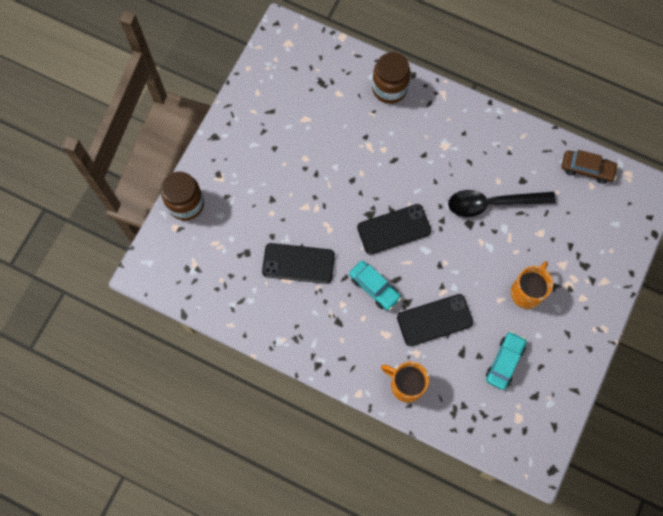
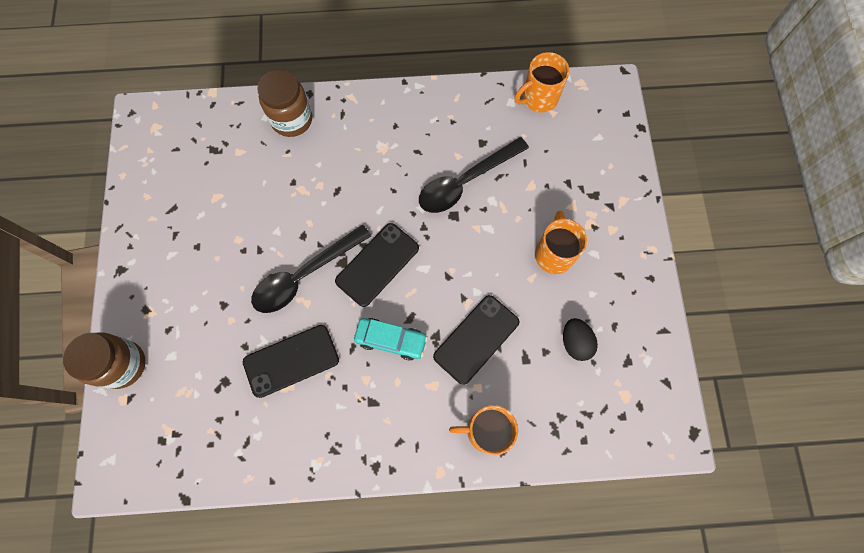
camera: 30 degrees left, 0 degrees up
(338, 209) = (305, 275): none -> black spoon
(504, 362) = (575, 342): turquoise car -> black egg
(587, 169) = (538, 98): brown car -> orange mug

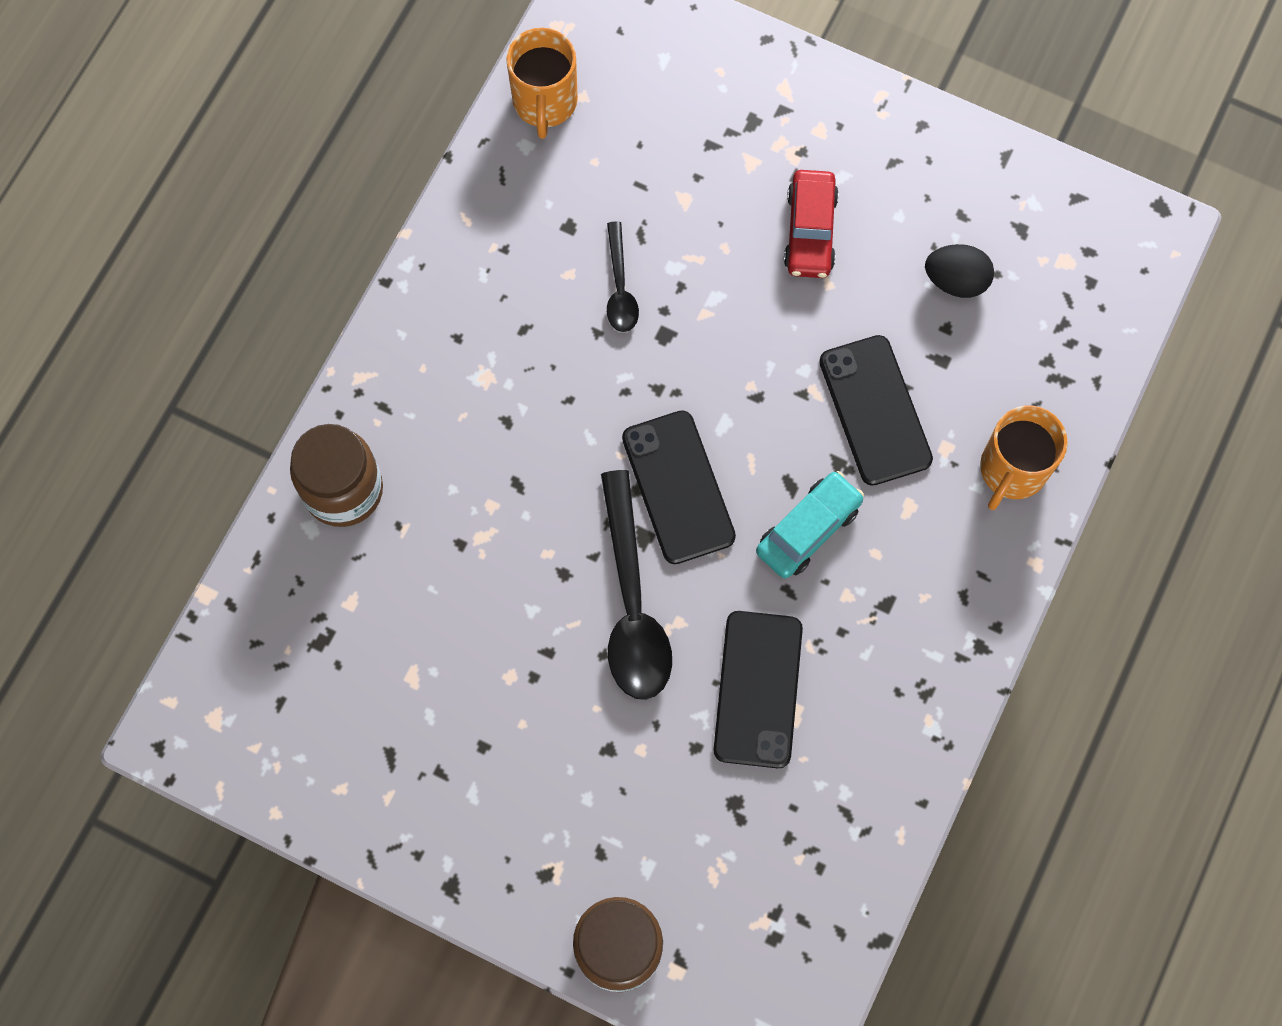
camera: 60 degrees left, 0 degrees up
(465, 182) = (620, 287): black spoon -> black spoon, size x0.53
(554, 254) = (810, 231): orange mug -> red car

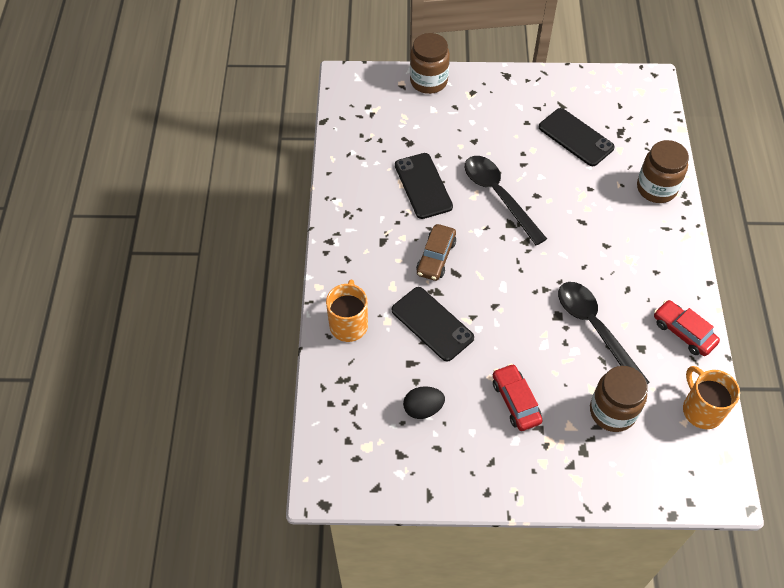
camera: 155 degrees right, 15 degrees down
(487, 222) = (683, 332): none -> red car
(620, 287) = (595, 329): black spoon -> black spoon, size x1.88
(675, 155) = (612, 411): none -> brown jar
(678, 487) = (508, 250): black phone -> black phone (576, 137)
(808, 529) = (436, 257): turquoise car -> brown car

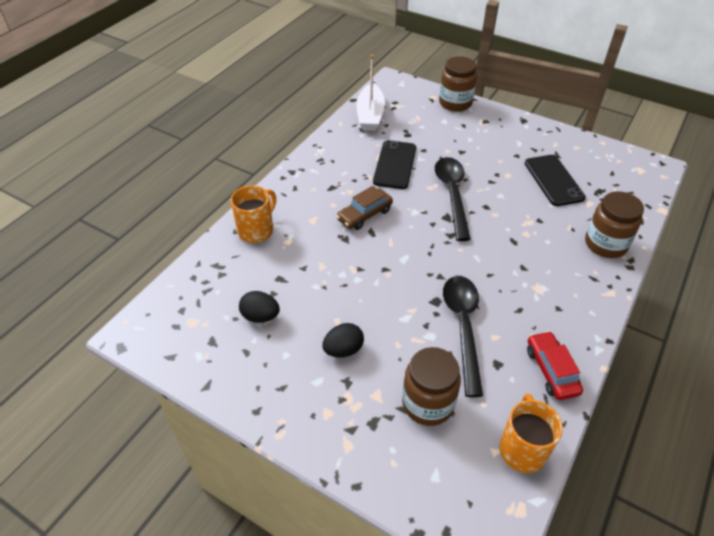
camera: 30 degrees right, 10 degrees down
(355, 134) = (370, 115): none -> white boat
(432, 324) = (322, 259): black phone -> none
(515, 401) = (343, 350): red car -> black egg

